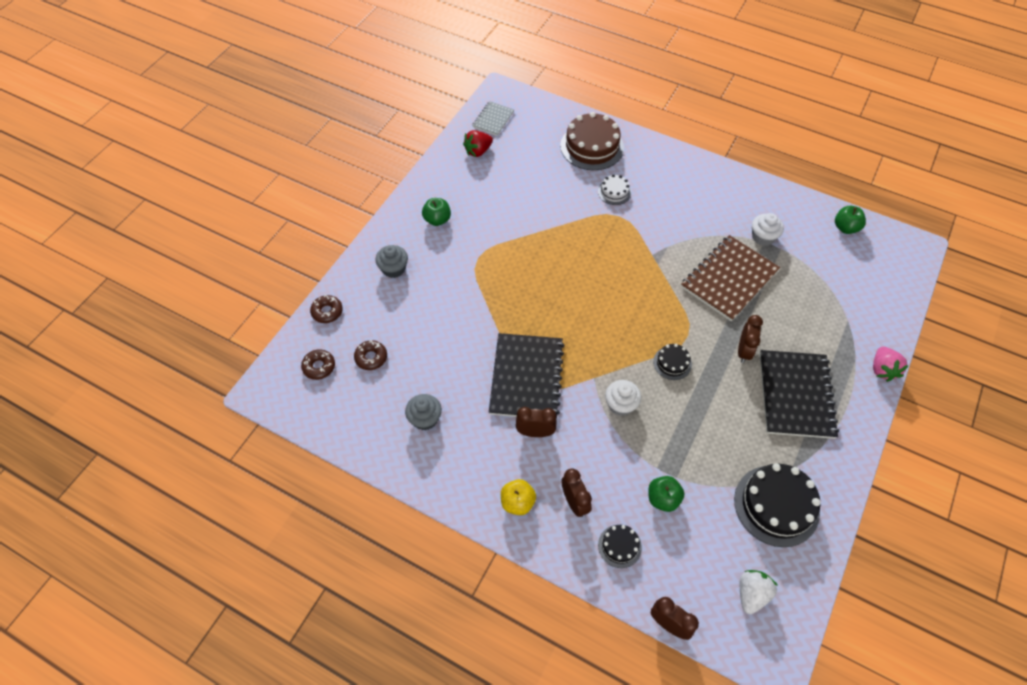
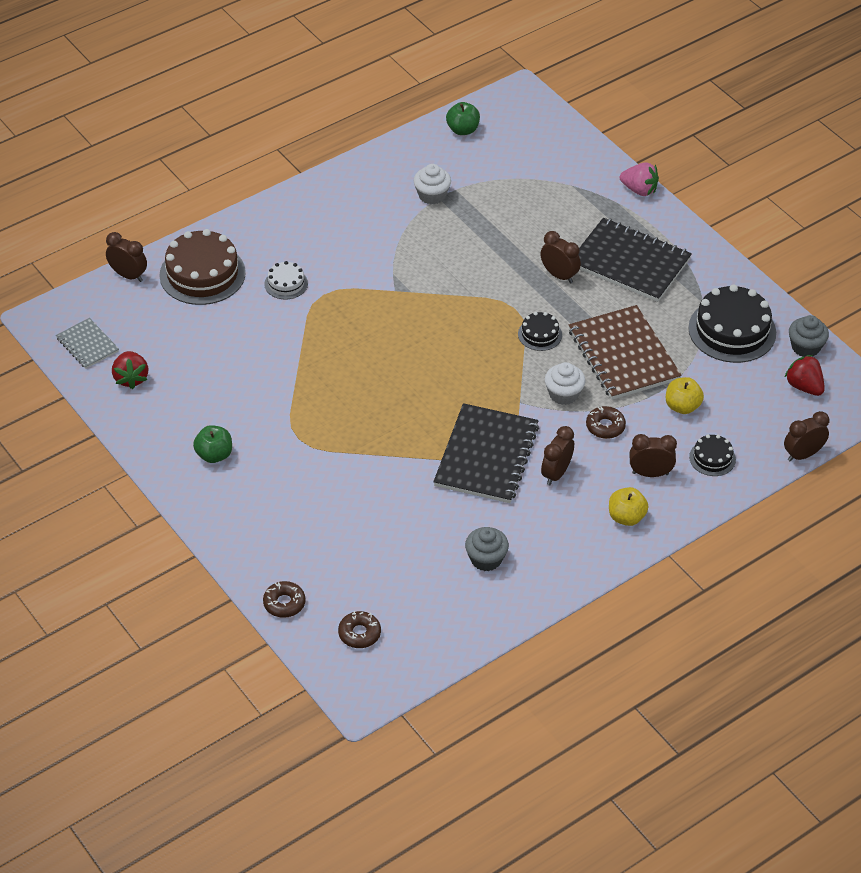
camera: 65 degrees left, 10 degrees down
(371, 357) = (377, 581): brown donut -> brown donut (605, 426)
(393, 269) = (261, 520): grey cupcake -> grey cupcake (805, 347)
(526, 377) = (486, 456): black notebook -> black notebook turned 75 degrees clockwise
(564, 112) = (128, 275): none -> brown clock
(663, 499) = (682, 406): green apple -> yellow apple
(729, 279) = (467, 246): brown notebook -> brown notebook (623, 355)
(751, 594) = (804, 386): white strawberry -> red strawberry

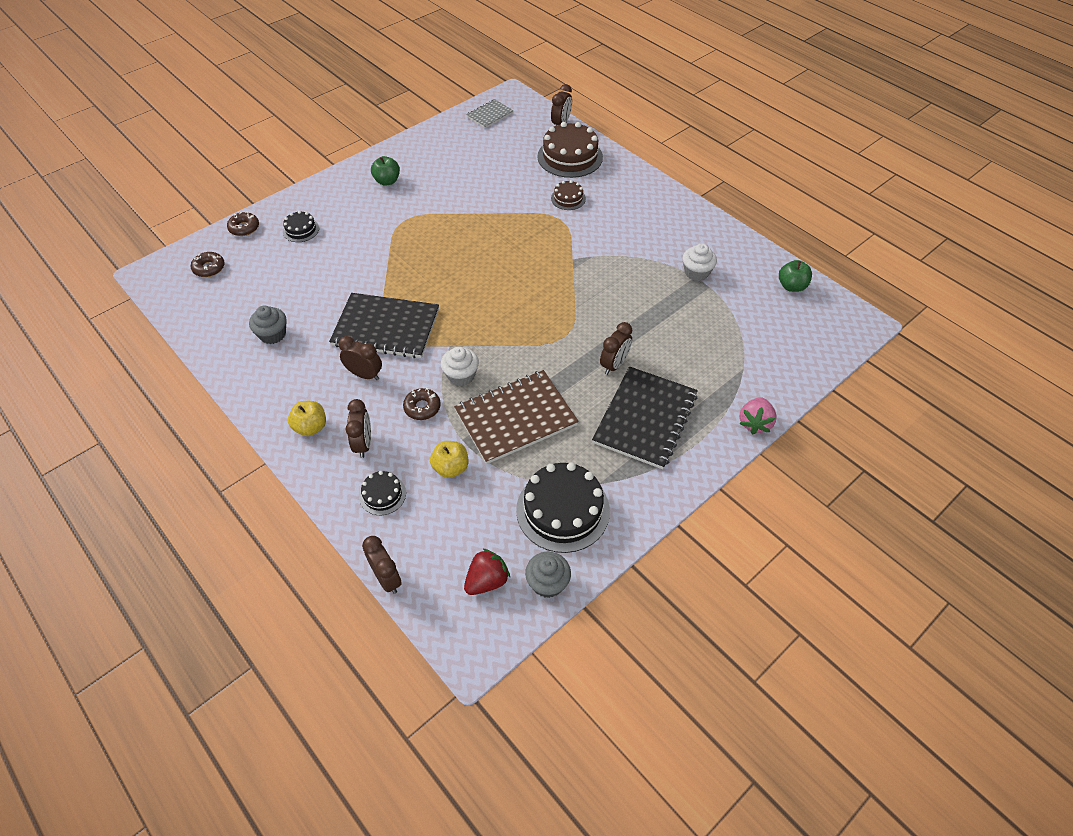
camera: 85 degrees right, 5 degrees up
(131, 378) = (459, 136): red strawberry -> none
(286, 284) = (568, 198): white cake -> brown cake
(540, 334) = (534, 355): black cake -> black cake (301, 230)

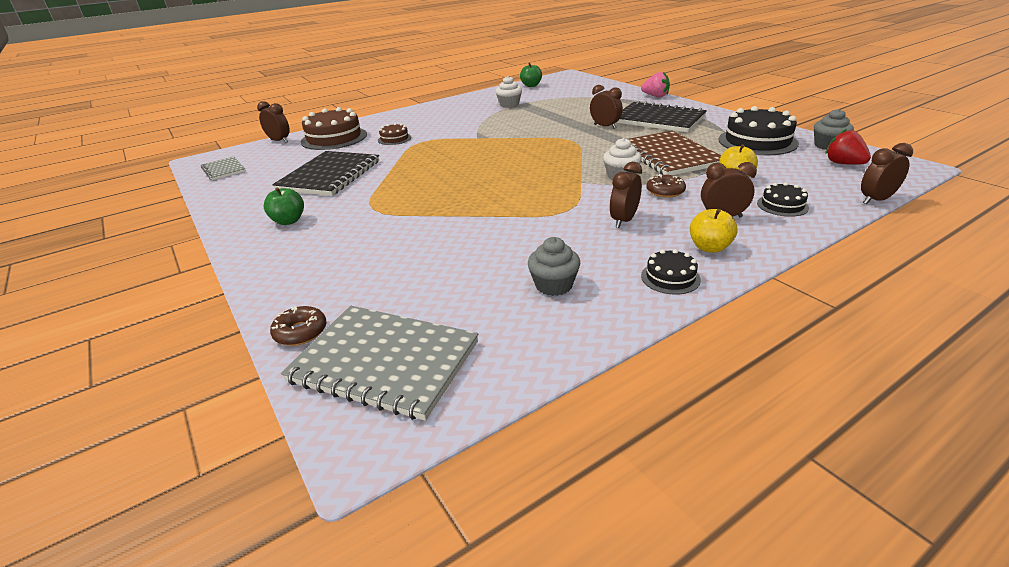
camera: 80 degrees left, 20 degrees down
(209, 268) = (384, 362): brown donut -> grey notebook
(301, 230) = (343, 277): black cake -> black cake (670, 278)
(386, 327) = (551, 212): black notebook -> black notebook (330, 175)

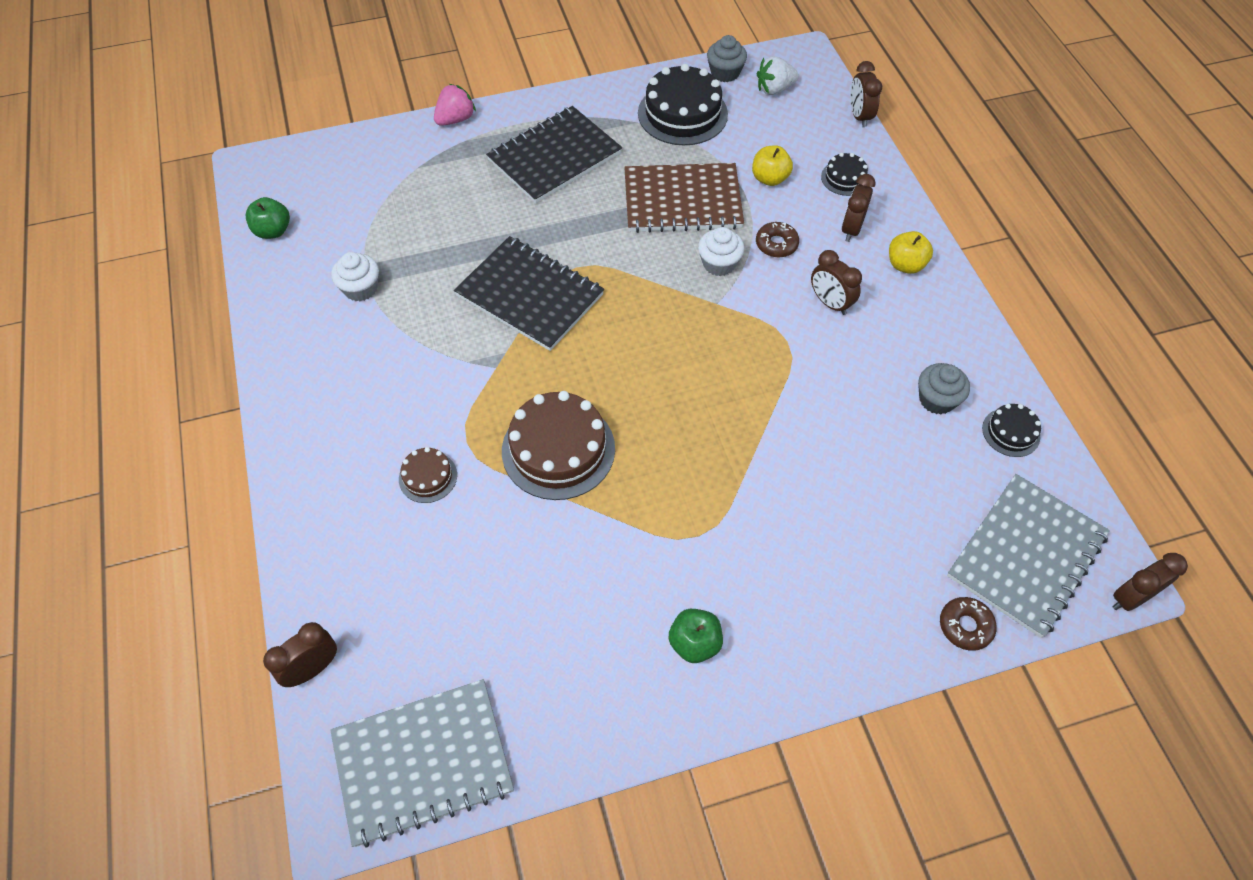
camera: 75 degrees left, 25 degrees up
(223, 170) = (423, 762): grey notebook -> grey notebook, size x1.91
(330, 175) = (547, 584): black notebook -> black notebook (530, 295)
(334, 138) = (360, 570): brown cake -> brown cake (558, 449)
(605, 126) = (545, 216): brown clock -> brown clock (1130, 597)
(670, 278) = (947, 313): black cake -> black cake (1011, 432)
(843, 164) = (774, 89): red strawberry -> white strawberry

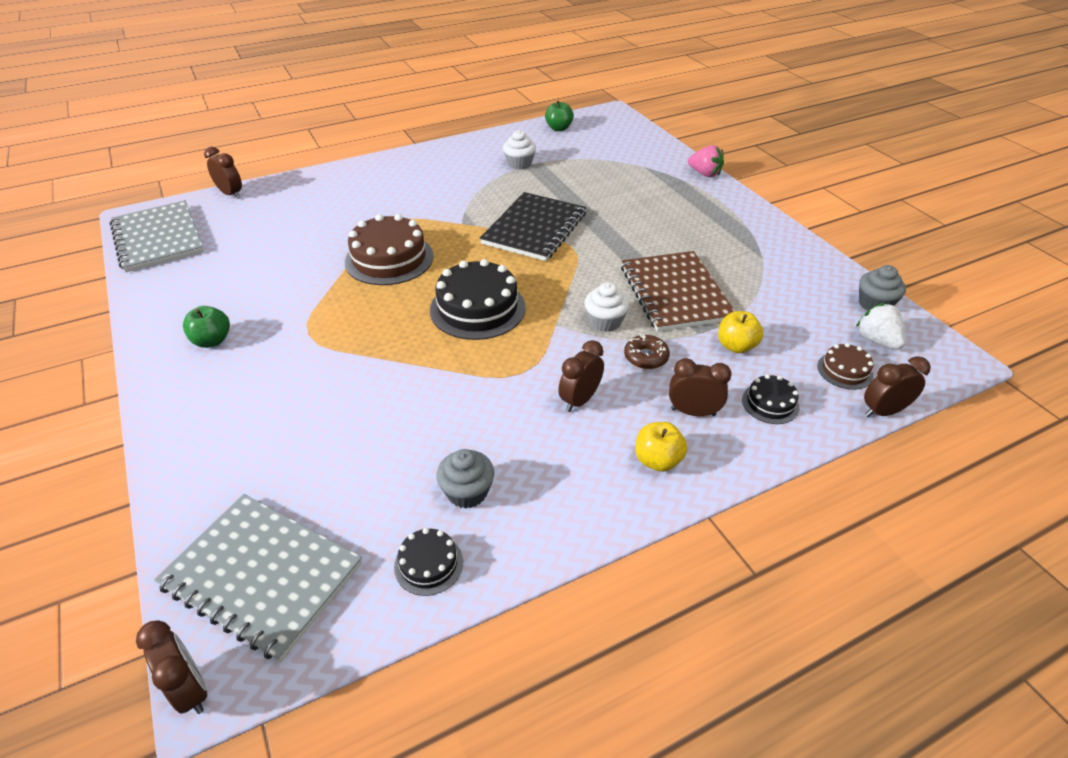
camera: 80 degrees right, 15 degrees down
(428, 477) = (364, 210): brown cake -> brown cake (844, 370)
(554, 157) = (690, 221): black notebook -> none
(682, 114) = (792, 282): black cake -> black cake (477, 308)
(965, 626) = (189, 518): brown donut -> none

